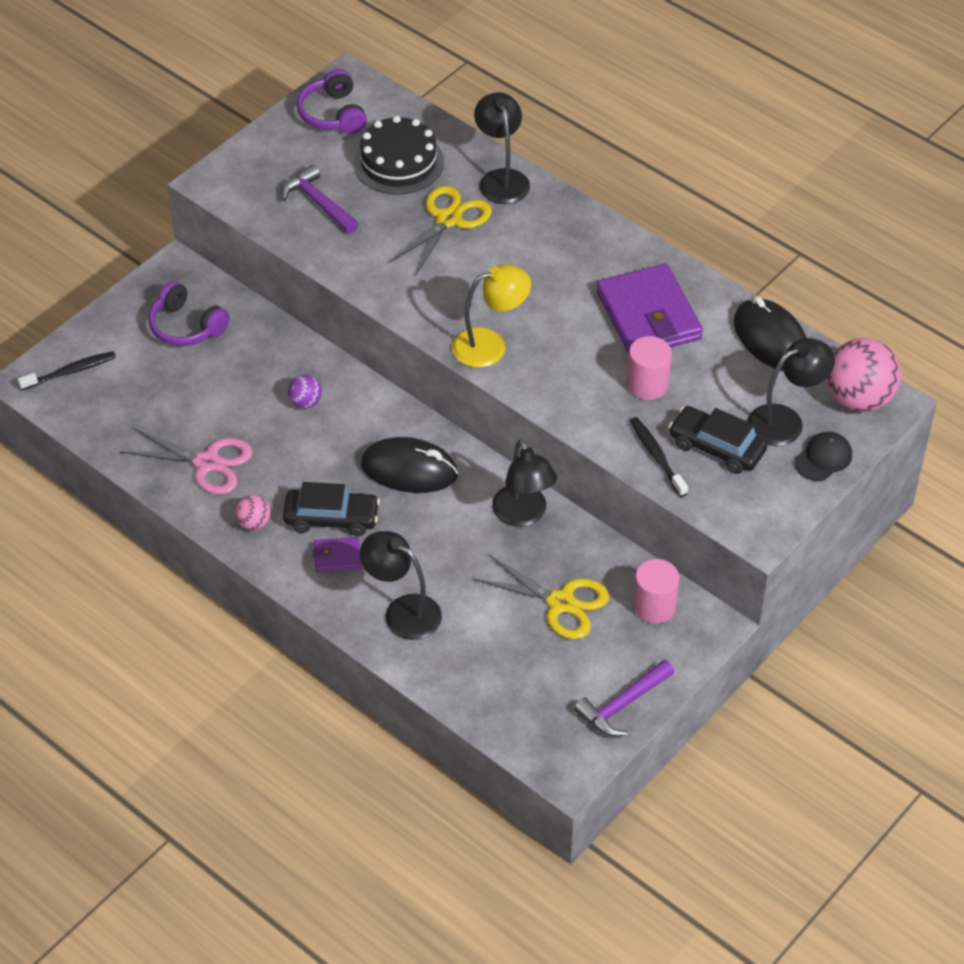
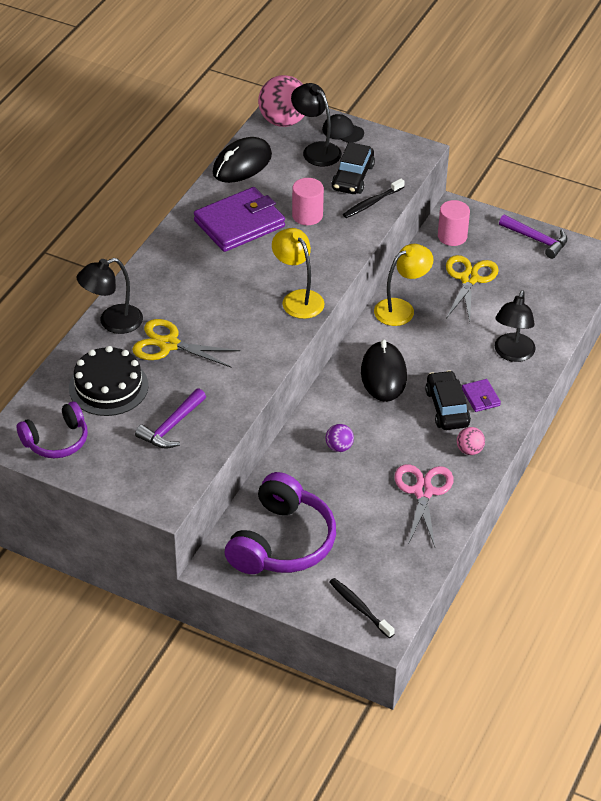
camera: 105 degrees left, 5 degrees down
(186, 326) = (282, 542): purple headphones -> purple headphones, size x1.64
(523, 515) = (401, 309): black lamp -> yellow lamp

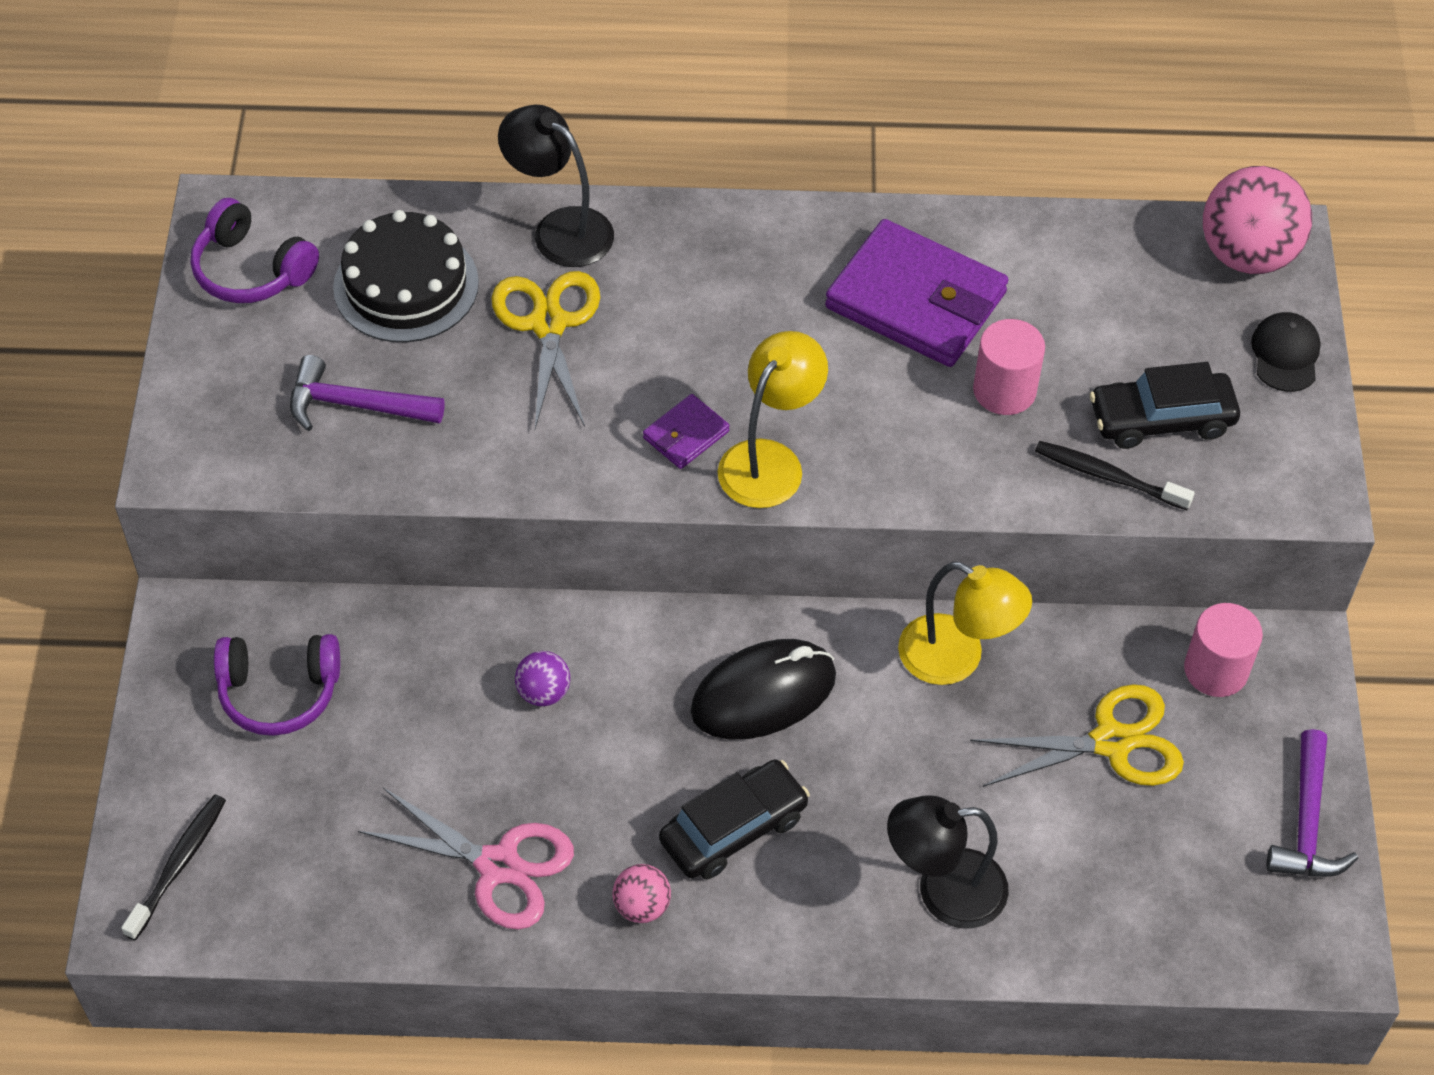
camera: 65 degrees right, 10 degrees up
(242, 164) = (1080, 242): black mouse -> none
(282, 542) = (279, 692): purple headphones -> purple headphones, size x0.61
(316, 150) = (1199, 334): black lamp -> none
(423, 492) = (498, 866): pink scissors -> pink scissors turned 45 degrees clockwise
(480, 397) = (792, 876): purple wallet -> purple wallet (686, 435)

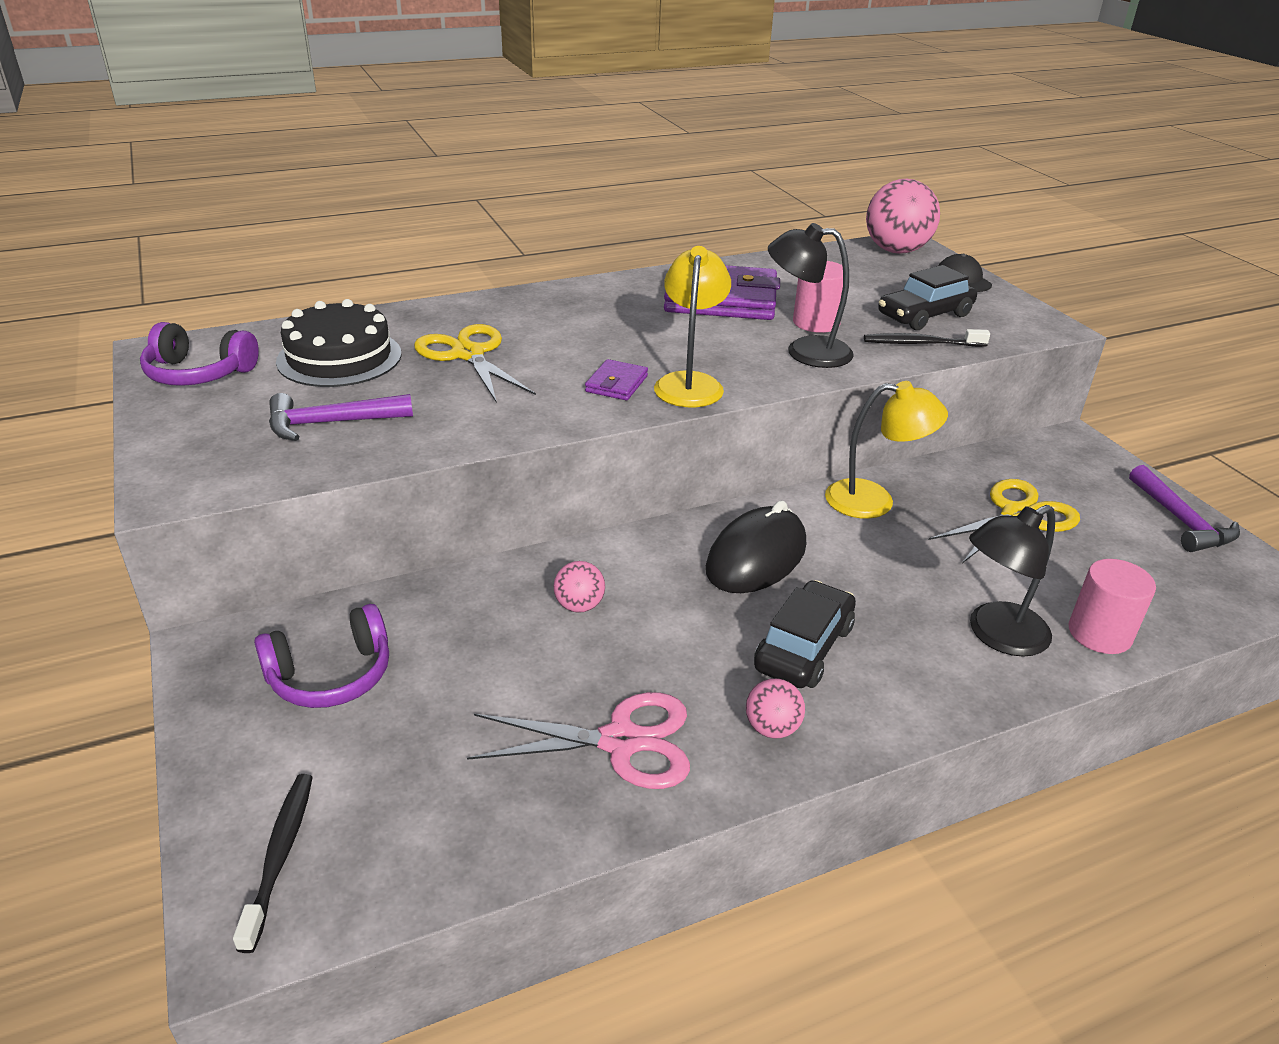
camera: 25 degrees left, 20 degrees down
(544, 692) = (579, 606): purple ball -> pink ball
(560, 229) = (446, 313): black lamp -> black lamp (805, 351)
(1216, 670) = (1040, 463): pink cylinder -> pink cylinder (1099, 634)

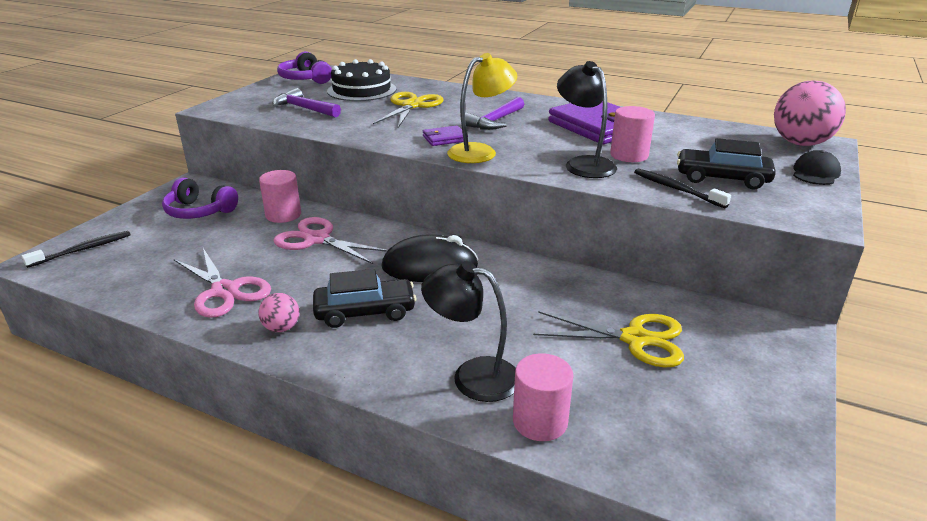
camera: 50 degrees right, 5 degrees down
(465, 603) = (283, 215): none -> pink cylinder
(579, 606) = (317, 239): pink ball -> pink scissors
(874, 501) = (553, 281): yellow lamp -> none
(1181, 521) = (774, 420): purple hammer -> purple hammer (494, 121)

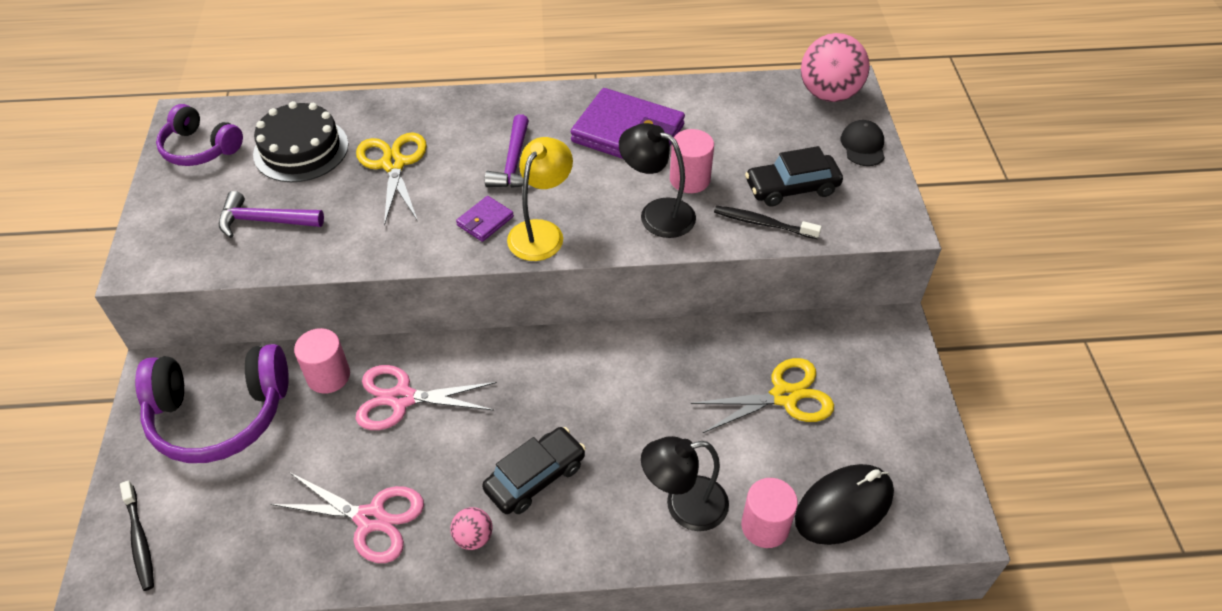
camera: 30 degrees left, 20 degrees up
(83, 250) = (140, 540): black toothbrush -> black toothbrush turned 135 degrees clockwise
(199, 211) = (220, 415): purple headphones -> purple headphones, size x1.64
(430, 267) = (550, 386): black mouse -> black mouse (843, 507)

